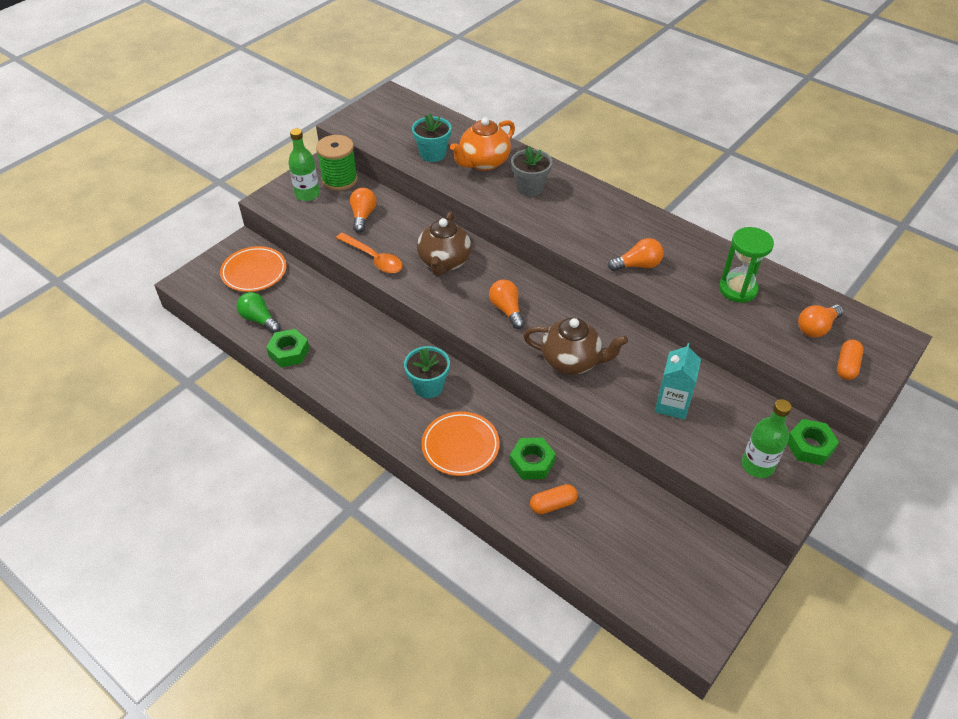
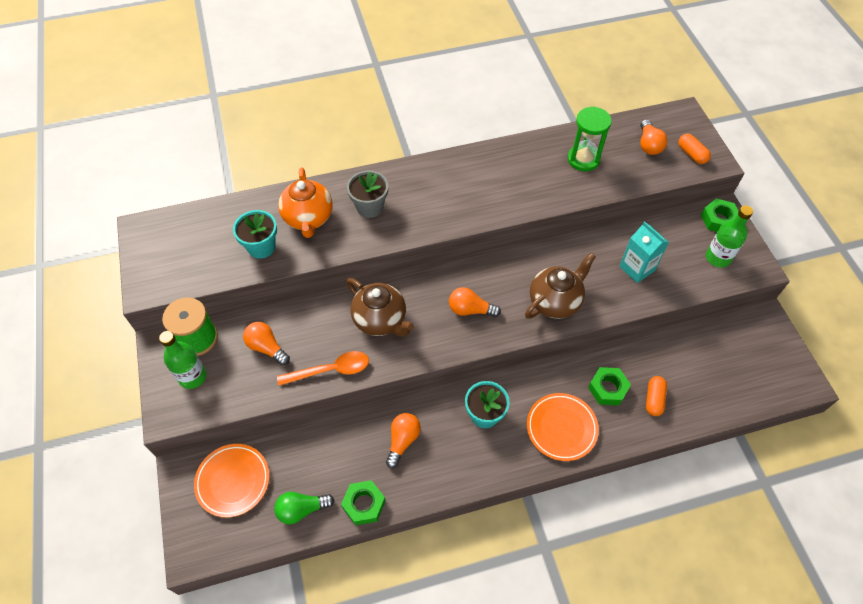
camera: 55 degrees left, 10 degrees up
(637, 265) = (515, 198): orange light bulb -> orange light bulb (402, 440)

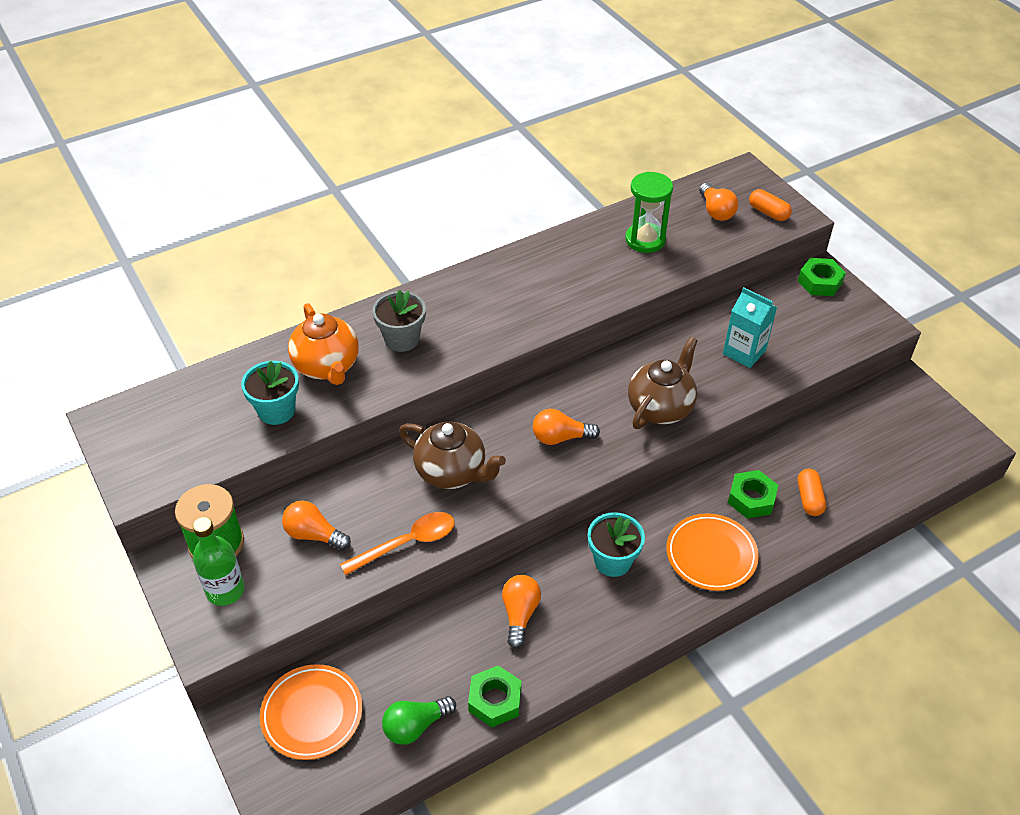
camera: 15 degrees left, 10 degrees down
(718, 258) = (832, 323): green bottle -> none

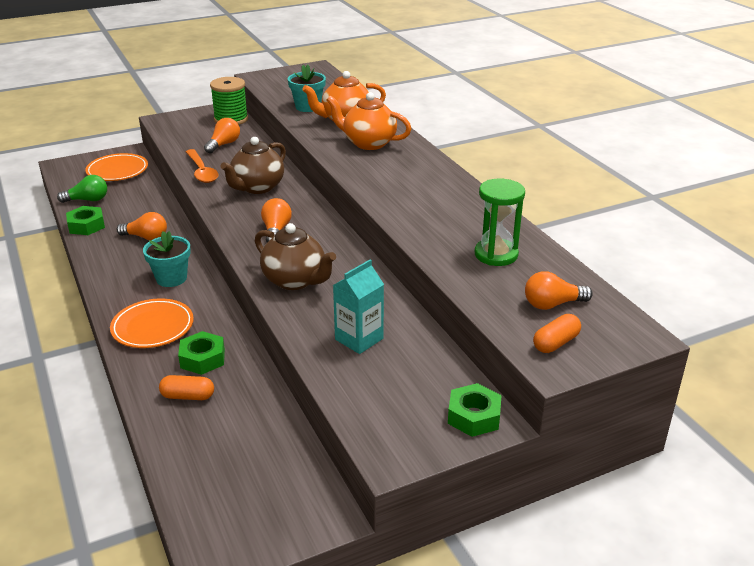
camera: 95 degrees right, 15 degrees down
(225, 590) = (195, 123): green bottle -> none
(402, 339) = (368, 143): grey flower pot -> orange teapot
(415, 726) = (87, 200): green light bulb -> green light bulb turned 105 degrees clockwise

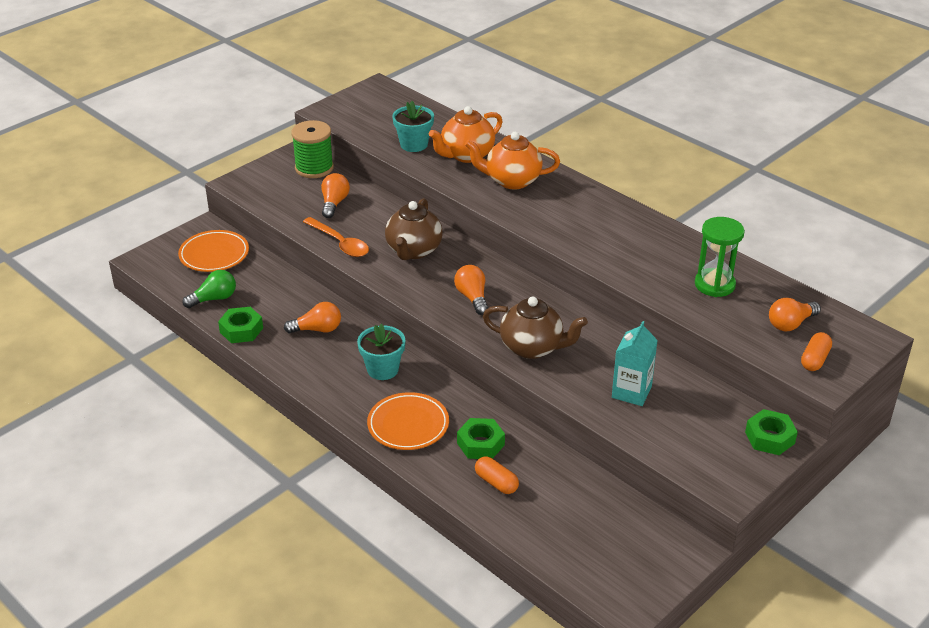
camera: 20 degrees left, 5 degrees up
(188, 396) = (496, 482): orange capsule -> orange capsule turned 60 degrees clockwise

